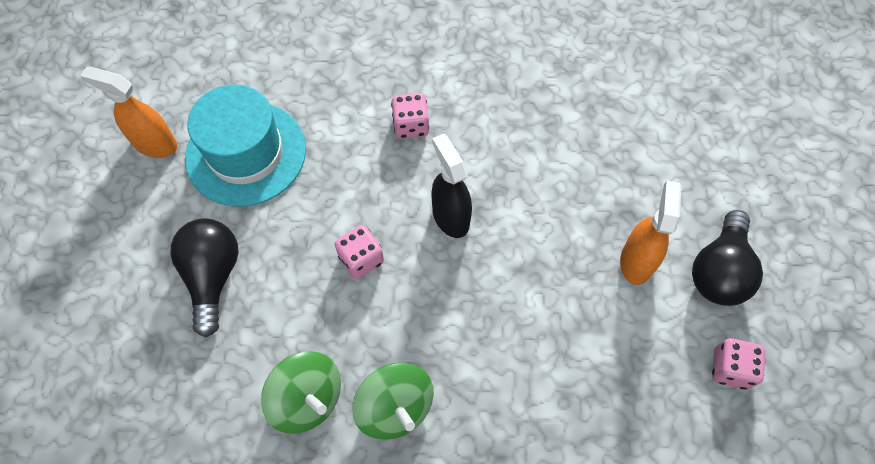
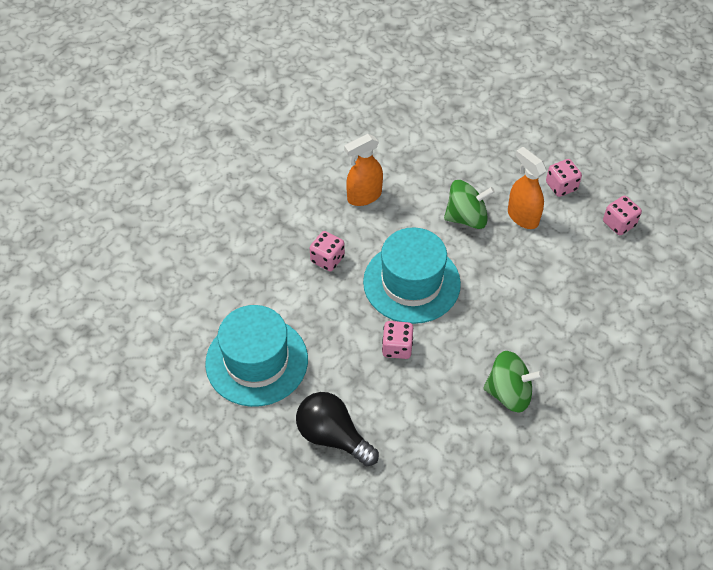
camera: 50 degrees left, 10 degrees down
(155, 144) = (193, 410): orange spray bottle -> orange spray bottle (364, 196)
(307, 398) = (464, 435): green spinning top -> green spinning top (466, 218)
(450, 216) = (411, 283): black spray bottle -> turquoise hat
(718, 271) = (561, 186): black light bulb -> pink dice

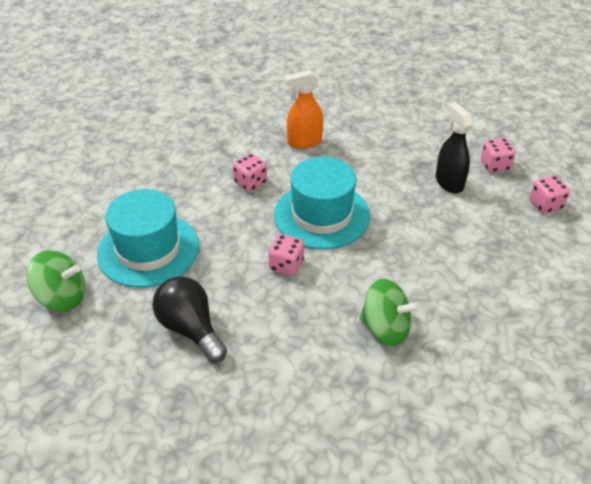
camera: 15 degrees right, 10 degrees down
(466, 218) = (394, 174): green spinning top -> green spinning top (62, 297)
(522, 217) = (449, 182): orange spray bottle -> black spray bottle

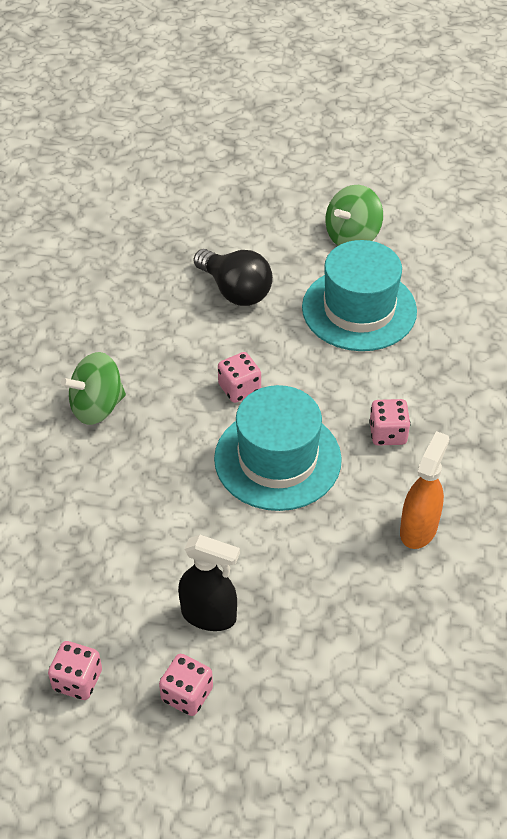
camera: 130 degrees right, 5 degrees up
(190, 329) = (235, 291): black light bulb -> black light bulb turned 45 degrees clockwise

